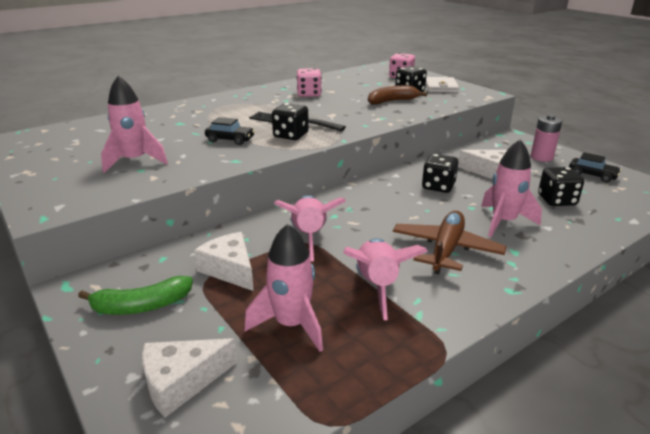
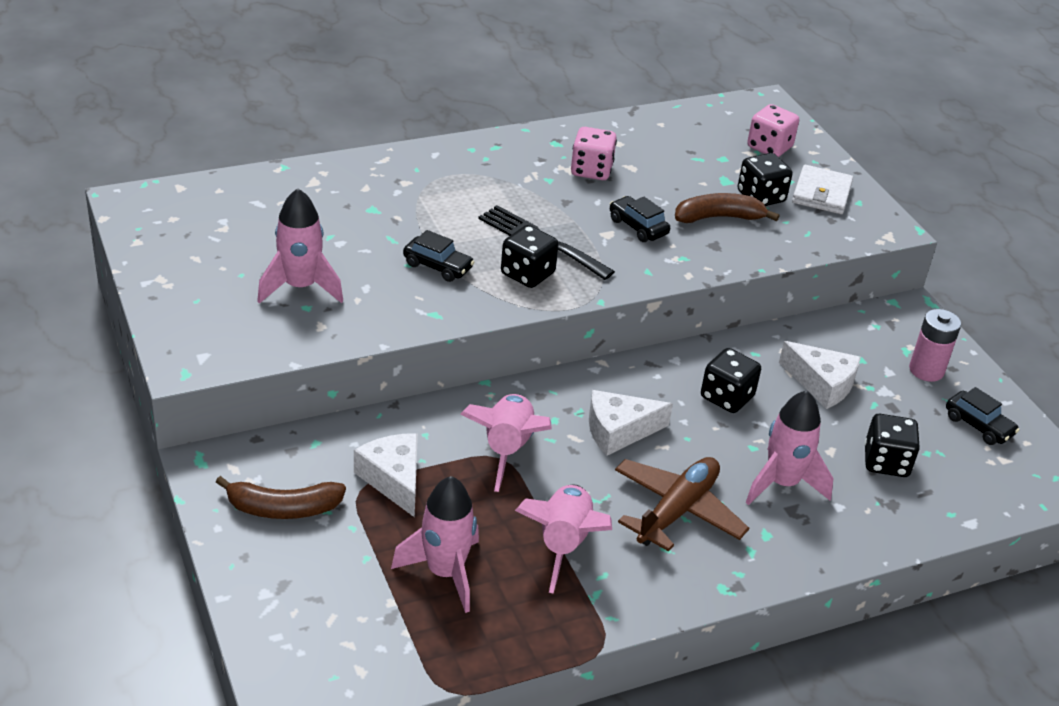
camera: 10 degrees right, 10 degrees up
(141, 306) = (283, 508): green banana -> brown banana
(181, 382) = (314, 611): white cheese -> white cheese (619, 431)
(348, 110) = (638, 227): none -> black car

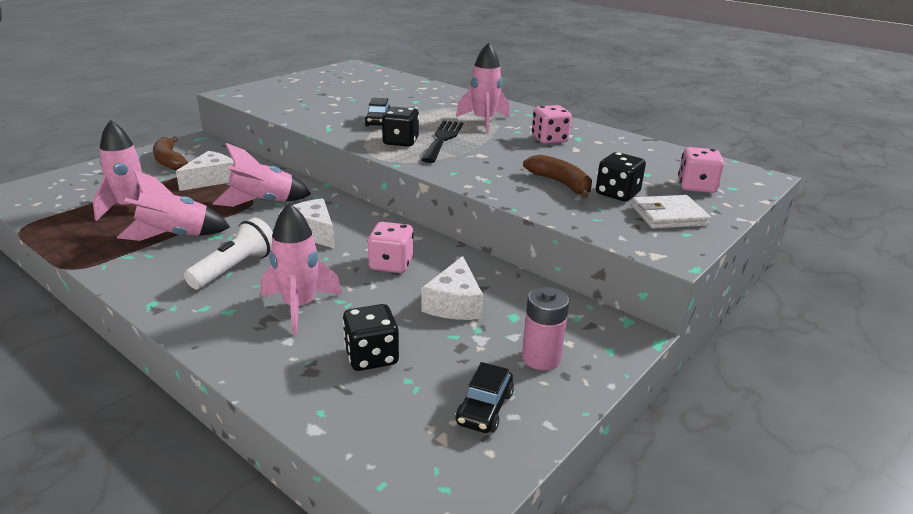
camera: 65 degrees right, 10 degrees down
(300, 287) = (319, 100): pink rocket -> pink rocket (484, 121)
(638, 227) = (504, 161): black car -> none
(677, 511) = (235, 269): brown plane -> white flashlight
(727, 397) = (391, 264): black dice -> pink dice

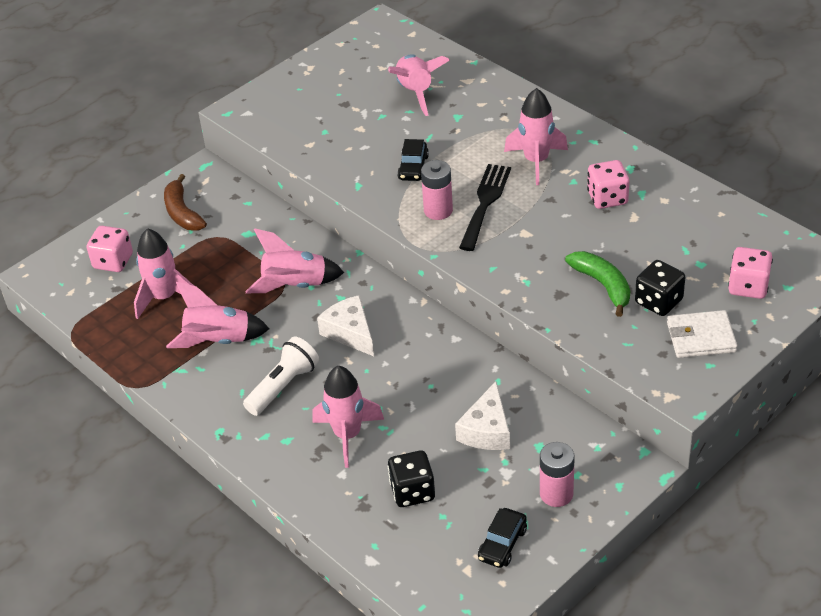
camera: 10 degrees right, 15 degrees up
(211, 179) = (234, 246): white cheese -> none
(381, 91) = (415, 92): none -> pink rocket
(391, 264) = (429, 379): pink dice -> pink dice (113, 261)
(400, 142) = (438, 210): black dice -> pink battery
(561, 184) = (603, 285): brown banana -> green banana

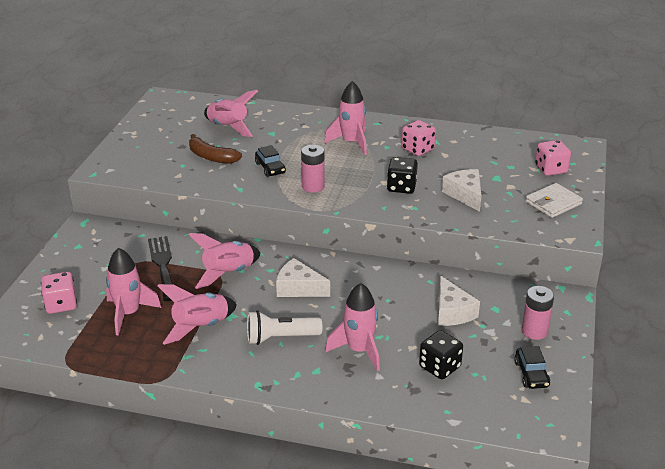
camera: 35 degrees left, 10 degrees down
(182, 213) = (93, 256): brown banana -> brown banana (211, 157)
(283, 386) = (280, 338): white flashlight -> white flashlight turned 105 degrees counterclockwise
(485, 203) = (341, 173): black fork -> black fork (162, 265)
(603, 285) = (465, 195): green banana -> white cheese
(658, 301) = (508, 193): black dice -> black dice (401, 187)

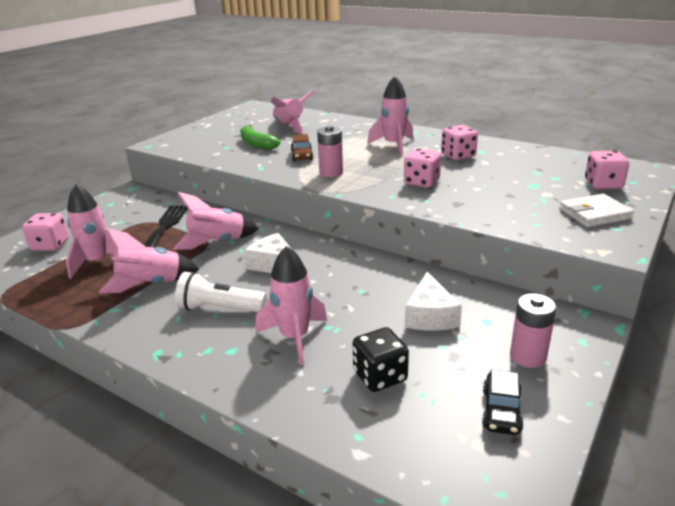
camera: 20 degrees right, 5 degrees down
(211, 157) = (256, 144): brown banana -> green banana
(270, 168) = (302, 156): black car -> brown car
(401, 187) = (421, 182): black dice -> pink dice
(465, 195) = (489, 195): white cheese -> none

